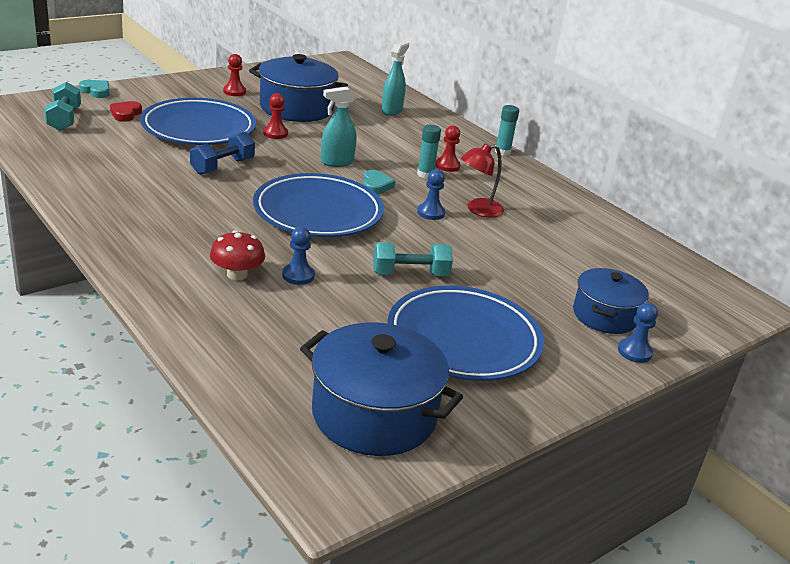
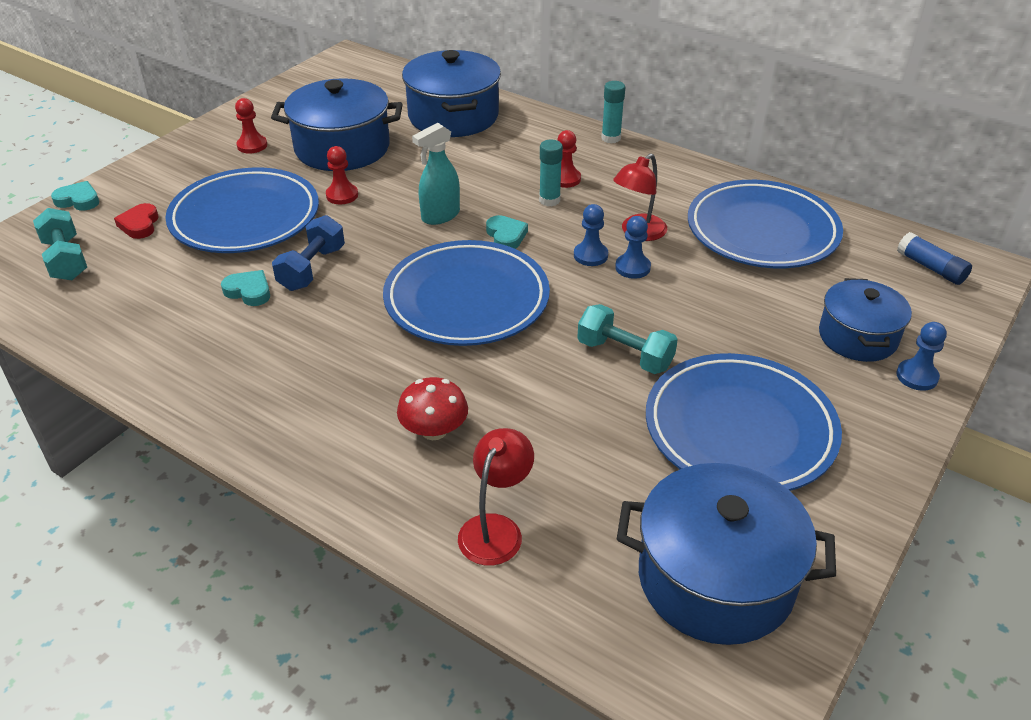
camera: 15 degrees left, 10 degrees up
(170, 167) = (249, 291): none -> turquoise heart
(237, 338) = (496, 529): none -> red lamp
(298, 275) = (504, 405): blue pawn -> blue pawn (632, 267)
(392, 111) = (453, 116): turquoise spray bottle -> blue pot
(410, 274) = (625, 355): turquoise dumbbell -> turquoise dumbbell turned 60 degrees clockwise
(579, 235) = (762, 231): none -> blue plate
(703, 293) = (931, 268): none -> blue glue stick

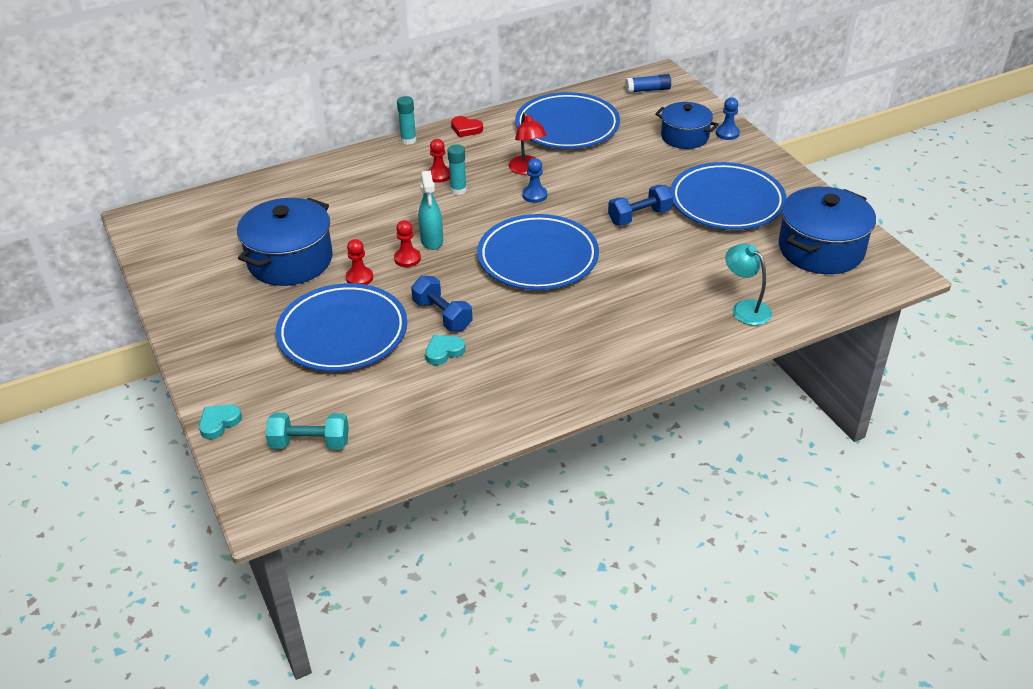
camera: 60 degrees left, 0 degrees up
(139, 225) = (296, 392): red heart -> red heart (466, 129)
(252, 145) = (234, 306): red pawn -> red pawn (407, 258)
(434, 430) = (652, 307): red mushroom -> none
(453, 116) = (302, 195): blue pot -> none
(496, 529) = (745, 308): red lamp -> turquoise lamp
(506, 236) = (482, 221): turquoise heart -> none
(625, 355) = (639, 217): turquoise dumbbell -> blue dumbbell
(632, 267) = (561, 184): blue pawn -> none

